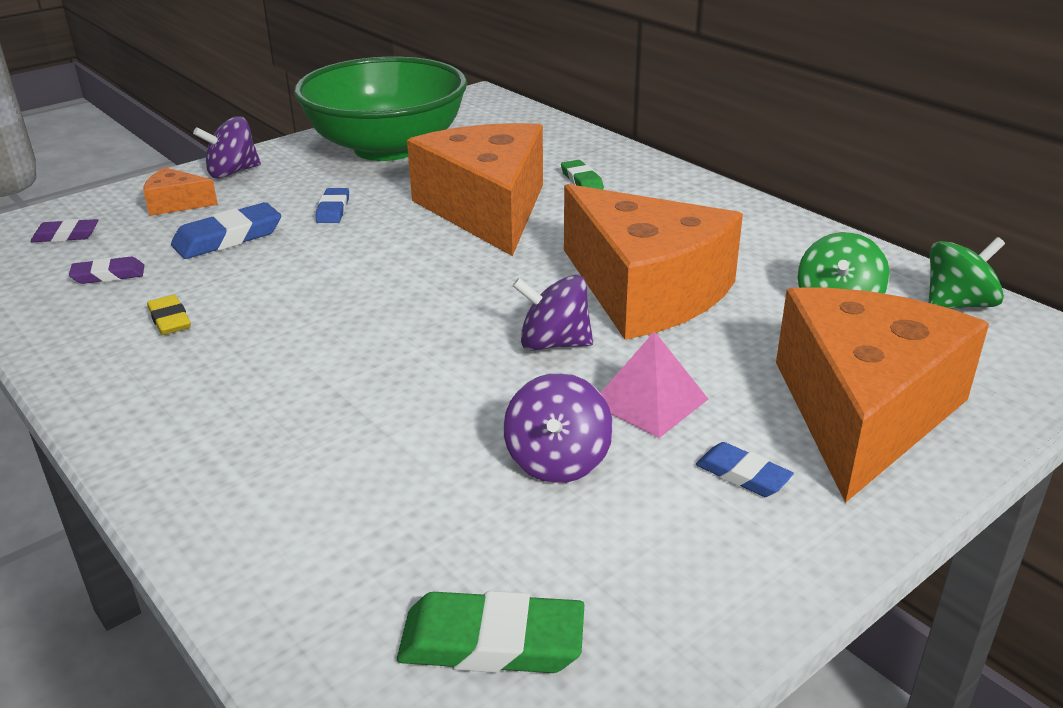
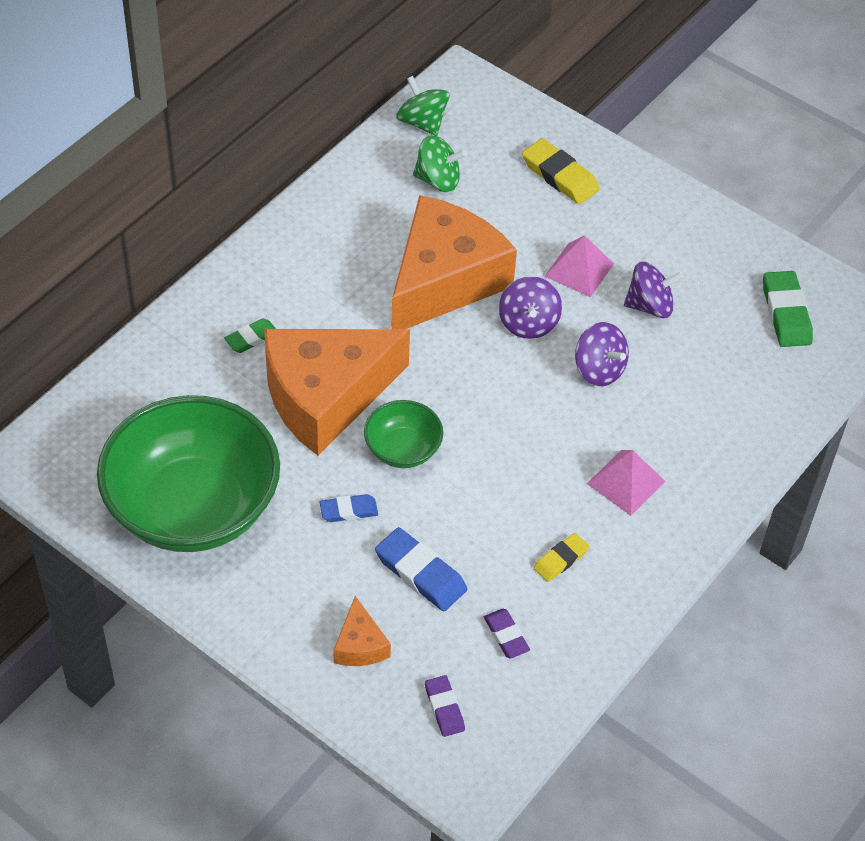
camera: 105 degrees left, 20 degrees up
(232, 172) = (277, 625): purple spinning top -> purple spinning top (599, 369)
(242, 384) = (626, 482): none -> pink pyramid
(392, 242) = (403, 449): none -> green bowl
(742, 475) = (634, 227): blue eraser -> none
(863, 411) = (560, 176): orange cheese -> yellow eraser

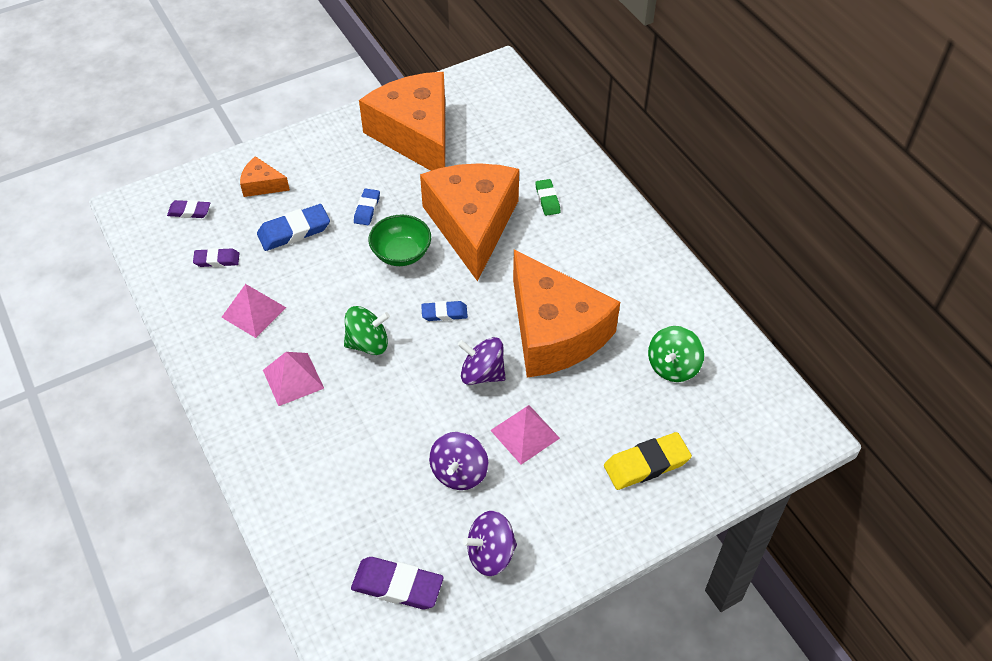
camera: 115 degrees right, 0 degrees up
(193, 507) = (416, 135): green bowl -> orange cheese
(422, 122) = (751, 379): green spinning top -> green spinning top (368, 343)
(468, 380) = (444, 313): none -> blue eraser
(561, 559) = (253, 312): yellow eraser -> pink pyramid
(599, 369) = (410, 405): purple spinning top -> purple spinning top (490, 554)
(786, 313) = (397, 586): green eraser -> purple eraser

